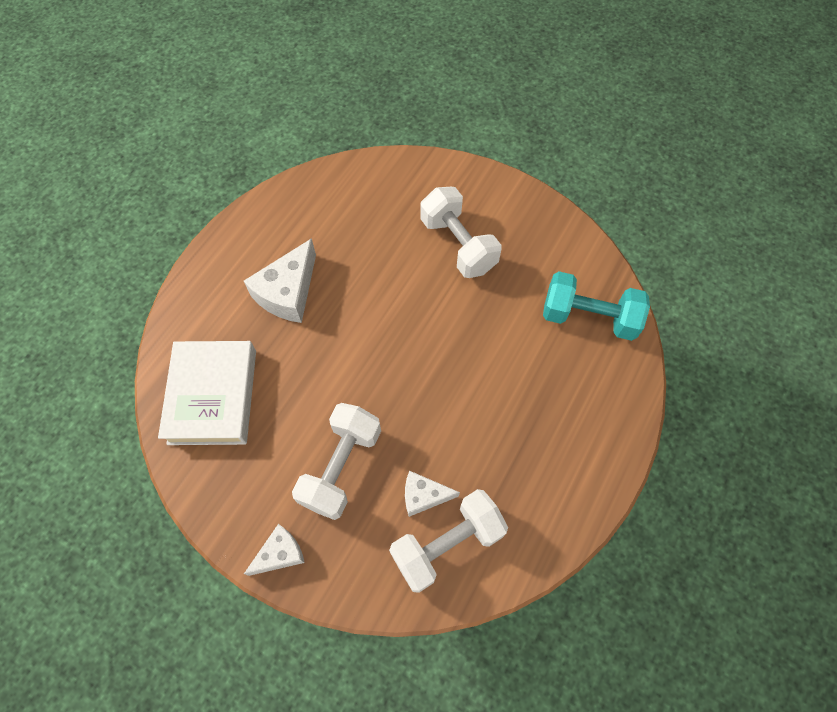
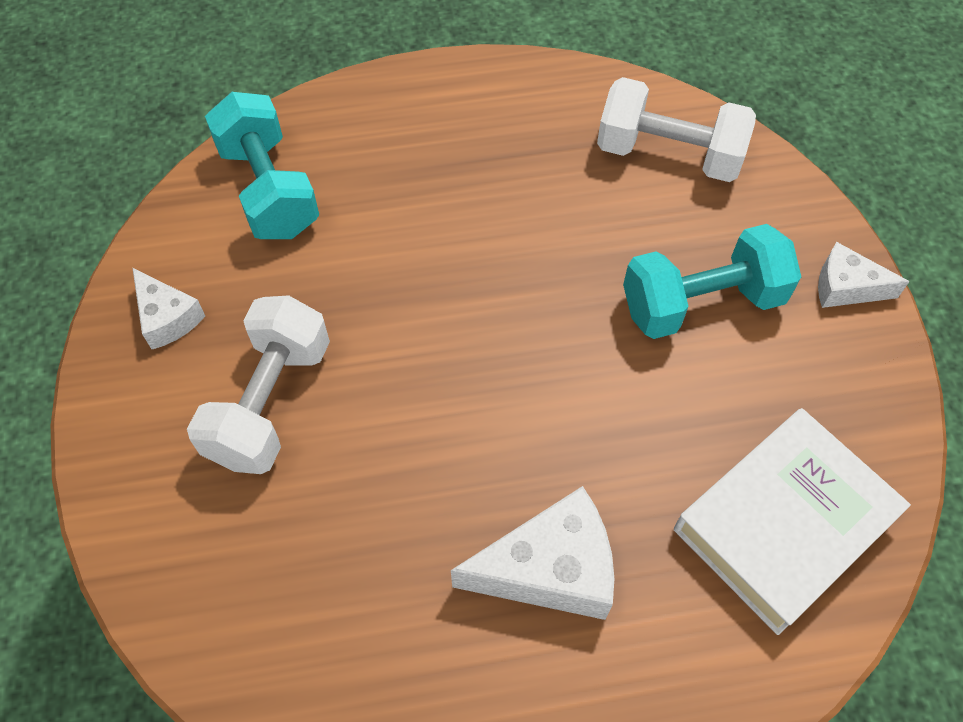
camera: 130 degrees left, 5 degrees down
(341, 467) = (702, 303): white dumbbell -> turquoise dumbbell
(424, 496) = (645, 205): white cheese -> white cheese (167, 317)

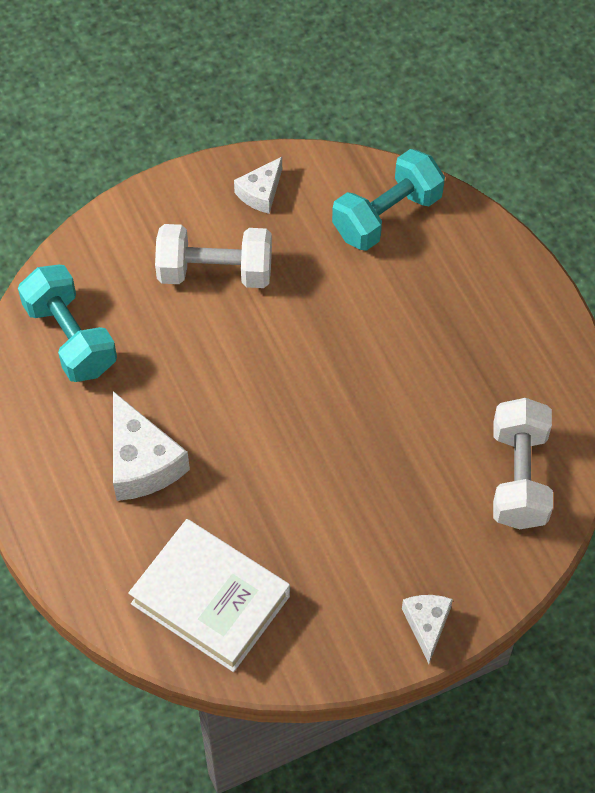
camera: 75 degrees right, 0 degrees up
(702, 303) = (378, 522): turquoise dumbbell -> turquoise dumbbell (70, 338)

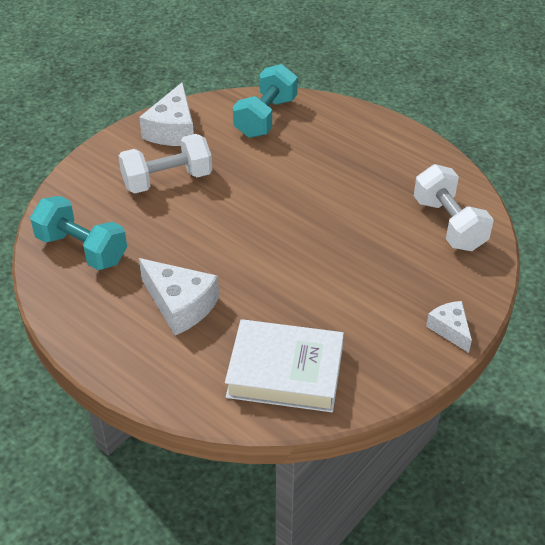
camera: 25 degrees left, 15 degrees down
(261, 193) = (173, 130): white cheese -> white cheese, size x1.68

